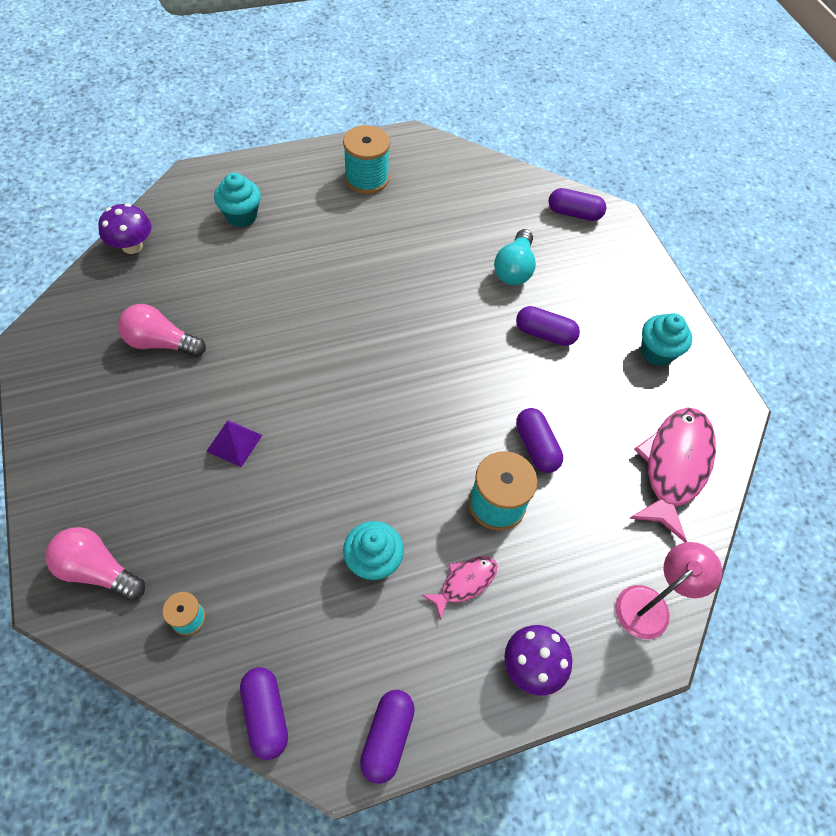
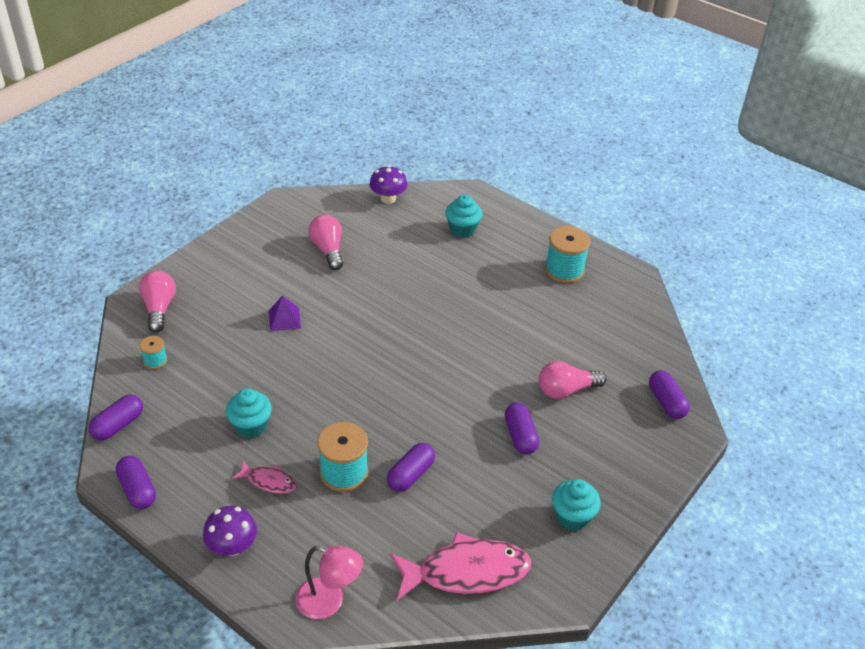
camera: 60 degrees right, 15 degrees down
(387, 737) = (137, 490): purple capsule -> purple capsule turned 75 degrees clockwise
(514, 269) = (566, 390): turquoise light bulb -> pink light bulb

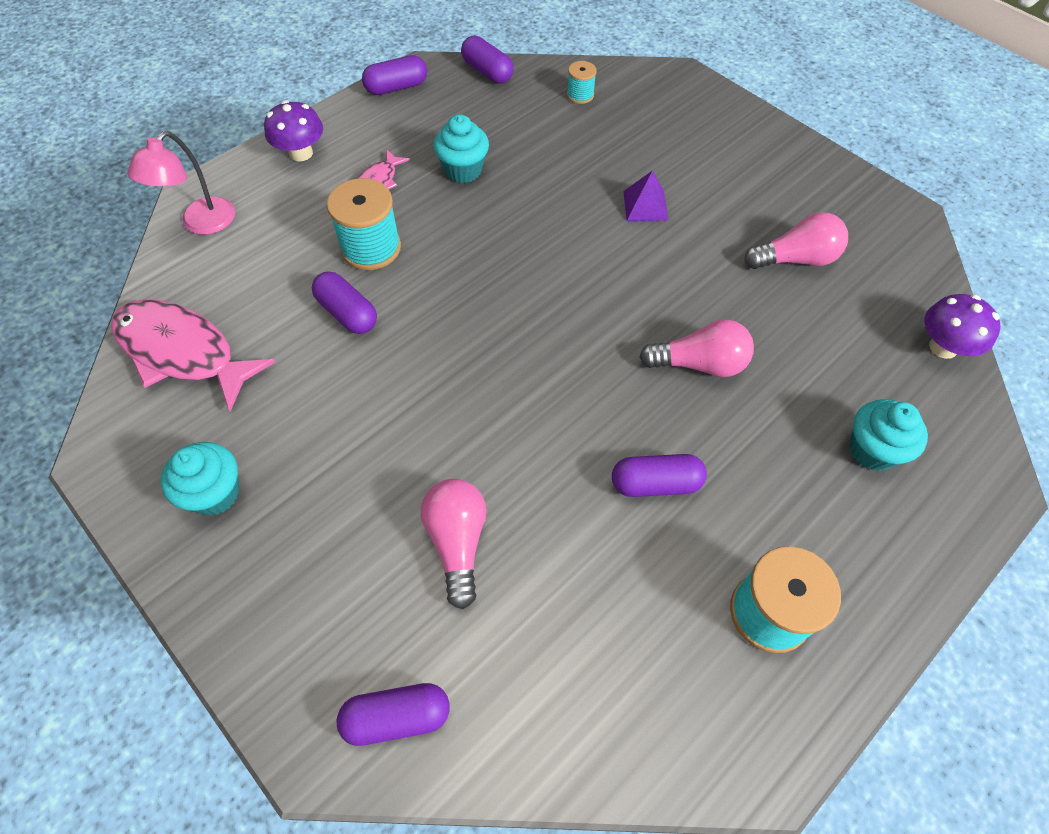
camera: 100 degrees right, 15 degrees up
(159, 308) = (668, 96): pink light bulb -> pink light bulb (699, 364)
(466, 572) = (182, 352): pink fish -> pink fish turned 120 degrees clockwise
(520, 436) = (378, 453): purple capsule -> purple capsule (655, 483)

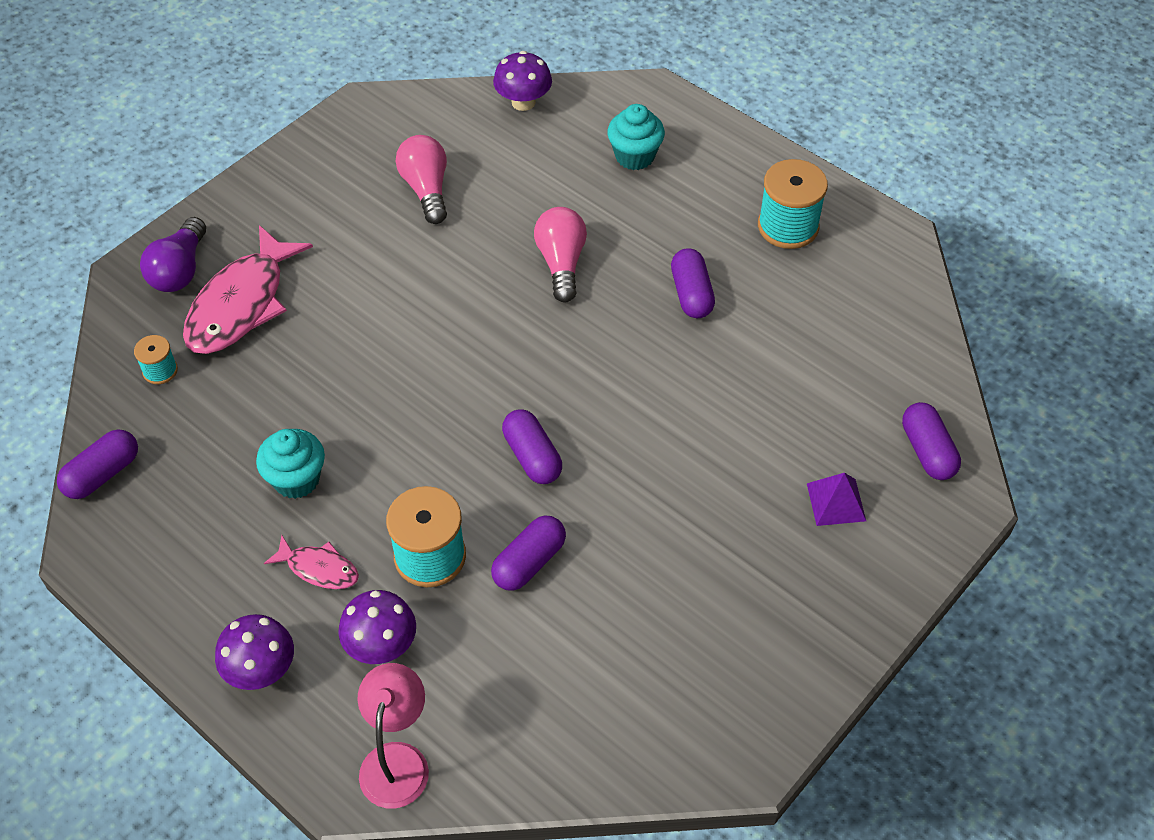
camera: 95 degrees left, 5 degrees down
(182, 352) = (602, 719): pink fish -> pink fish (241, 304)
(201, 224) = (397, 760): pink lamp -> pink lamp turned 105 degrees counterclockwise
(215, 493) = (767, 635): turquoise cupcake -> none
(299, 217) = (381, 645): none -> purple mushroom
(396, 87) = (127, 577): purple capsule -> purple capsule (532, 457)
(457, 542) = (774, 428): pink light bulb -> none
(645, 205) = (354, 304): purple pyramid -> purple pyramid (836, 502)
(685, 101) = (180, 270): none -> purple light bulb

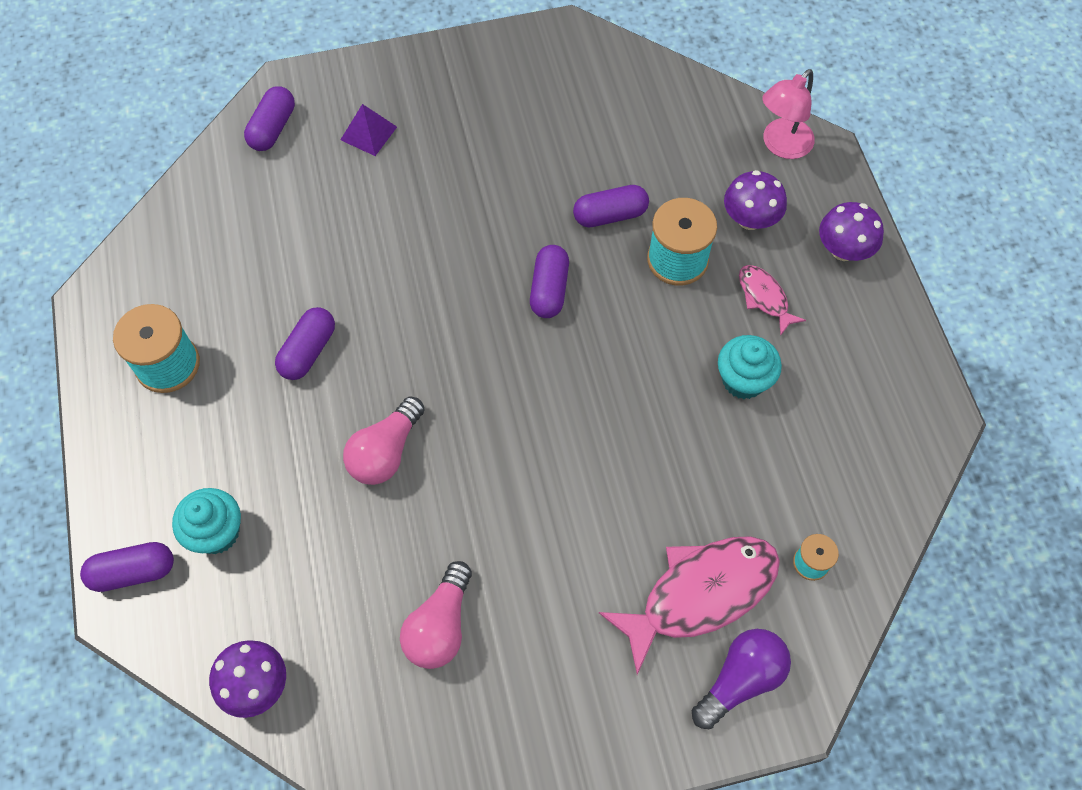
camera: 145 degrees left, 10 degrees up
(103, 474) = (903, 482): purple capsule -> purple capsule (133, 572)

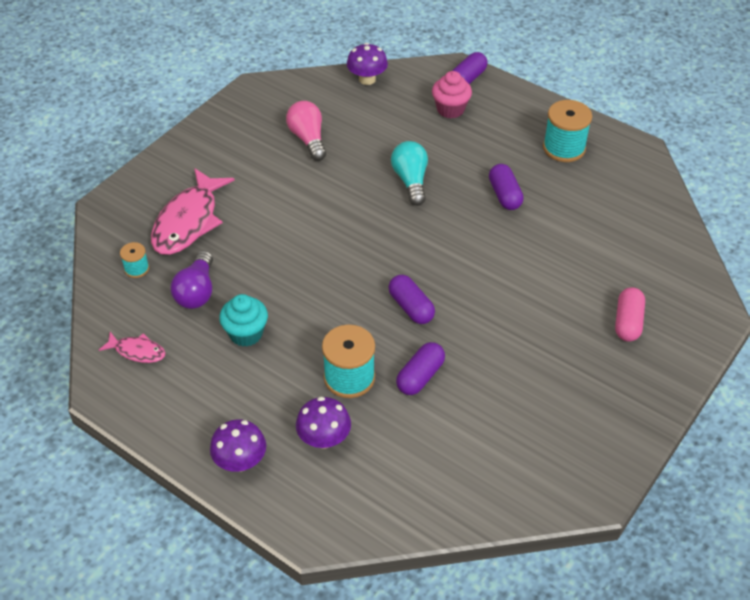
camera: 140 degrees right, 15 degrees down
(217, 532) = (450, 109): turquoise cupcake -> pink cupcake
(272, 128) = (684, 285): purple capsule -> none
(368, 133) = (627, 322): purple pyramid -> pink capsule
(386, 452) = (410, 181): pink light bulb -> turquoise light bulb
(740, 679) = (141, 202): purple light bulb -> purple light bulb (197, 291)
(764, 297) = (271, 391): pink fish -> pink fish (137, 351)
(781, 146) = (347, 514): pink lamp -> none

